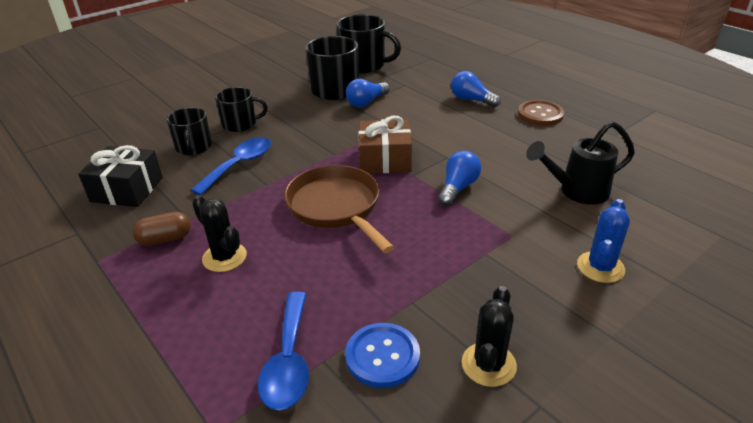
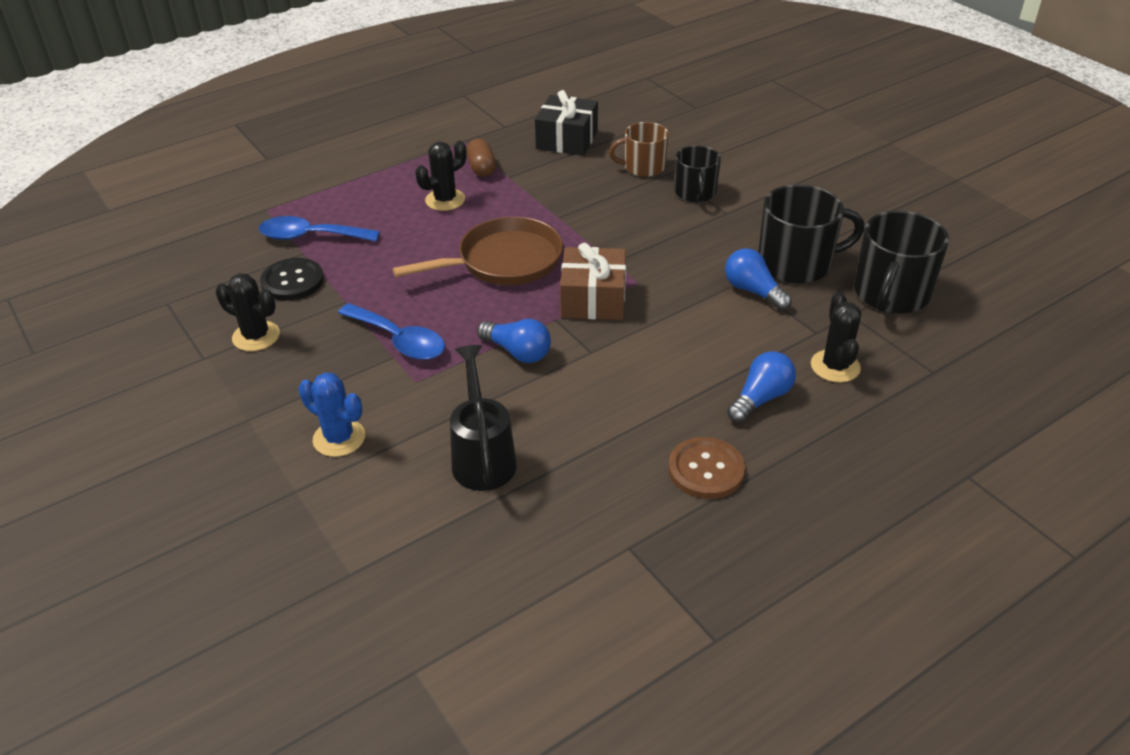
camera: 95 degrees right, 5 degrees up
(193, 147) = (643, 167): black mug -> brown mug
(239, 165) = (600, 198): blue spoon -> blue spoon (399, 340)
(382, 356) = (292, 281): blue button -> black button
(435, 80) = (835, 366): none -> black cactus

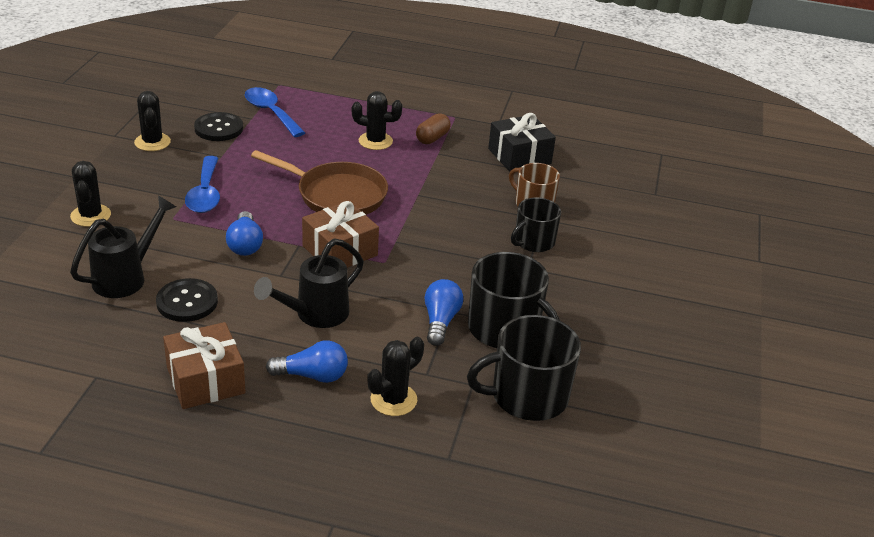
camera: 45 degrees right, 5 degrees down
(339, 438) = (90, 215): blue cactus -> black cactus
(570, 431) = (187, 302): none -> black button
(674, 358) = (314, 315): none -> black watering can
(706, 470) = (205, 380): brown button -> brown gift

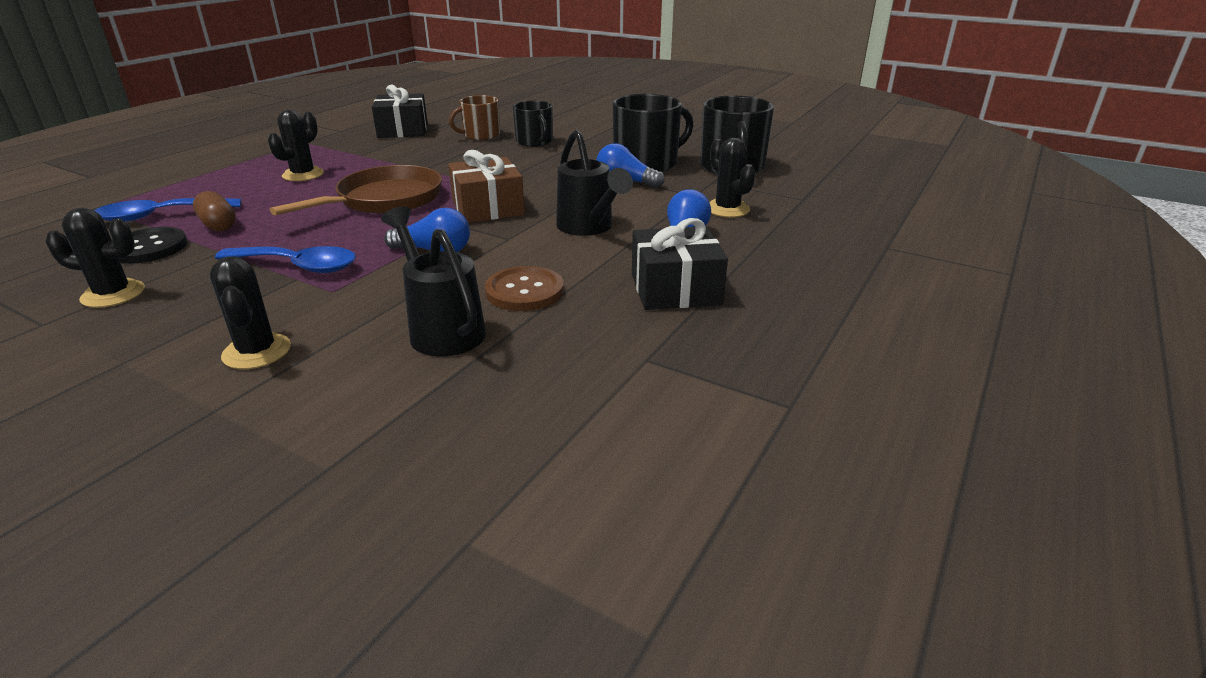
camera: 70 degrees left, 5 degrees down
(90, 215) = (257, 351): black cactus -> black cactus turned 60 degrees clockwise
(187, 302) = (524, 291): black button -> brown button
(205, 380) = (675, 289): brown gift -> black gift
(432, 138) = (330, 153): brown capsule -> brown capsule (218, 225)

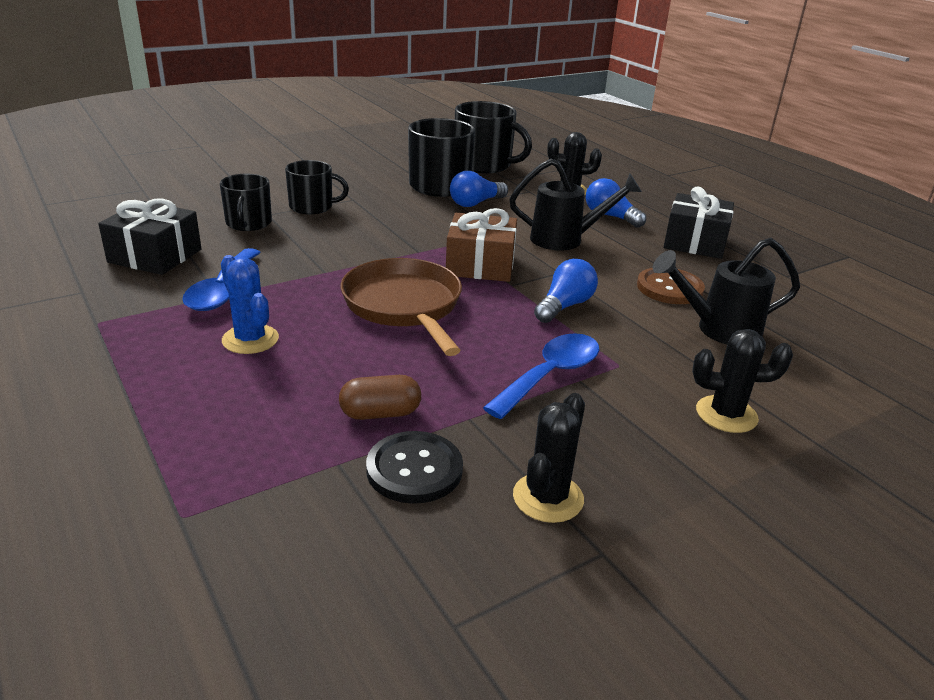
camera: 65 degrees left, 0 degrees up
(160, 216) = (295, 457): blue spoon -> blue spoon (222, 290)
(303, 175) = (250, 339): black cactus -> blue cactus
(480, 135) = (248, 223): brown mug -> black mug

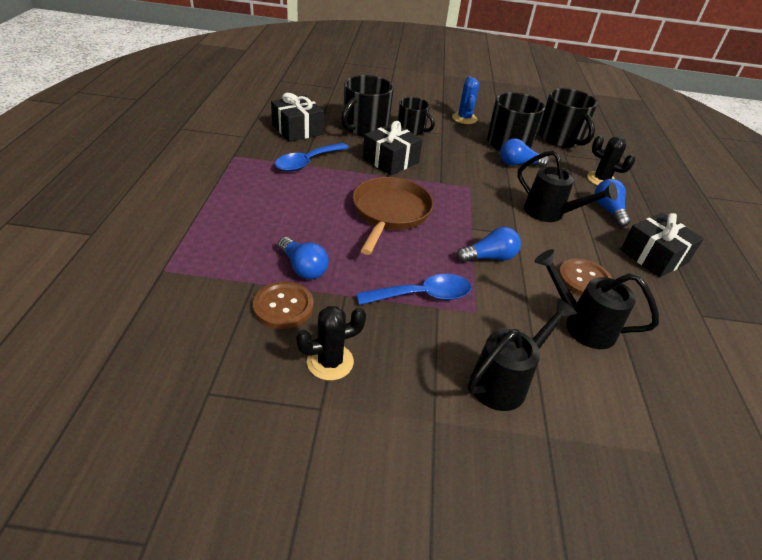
camera: 35 degrees right, 10 degrees up
(248, 223) = (364, 127): black mug -> black mug, size x1.57
(250, 339) = (289, 196): blue cactus -> blue cactus (464, 118)
(330, 249) = (390, 160): none -> black gift
(380, 413) = (303, 268): brown capsule -> blue light bulb
(414, 469) = (283, 306): black button -> brown button
(480, 265) = (468, 207): brown gift -> none
(726, 414) = (505, 381): black cactus -> black watering can

